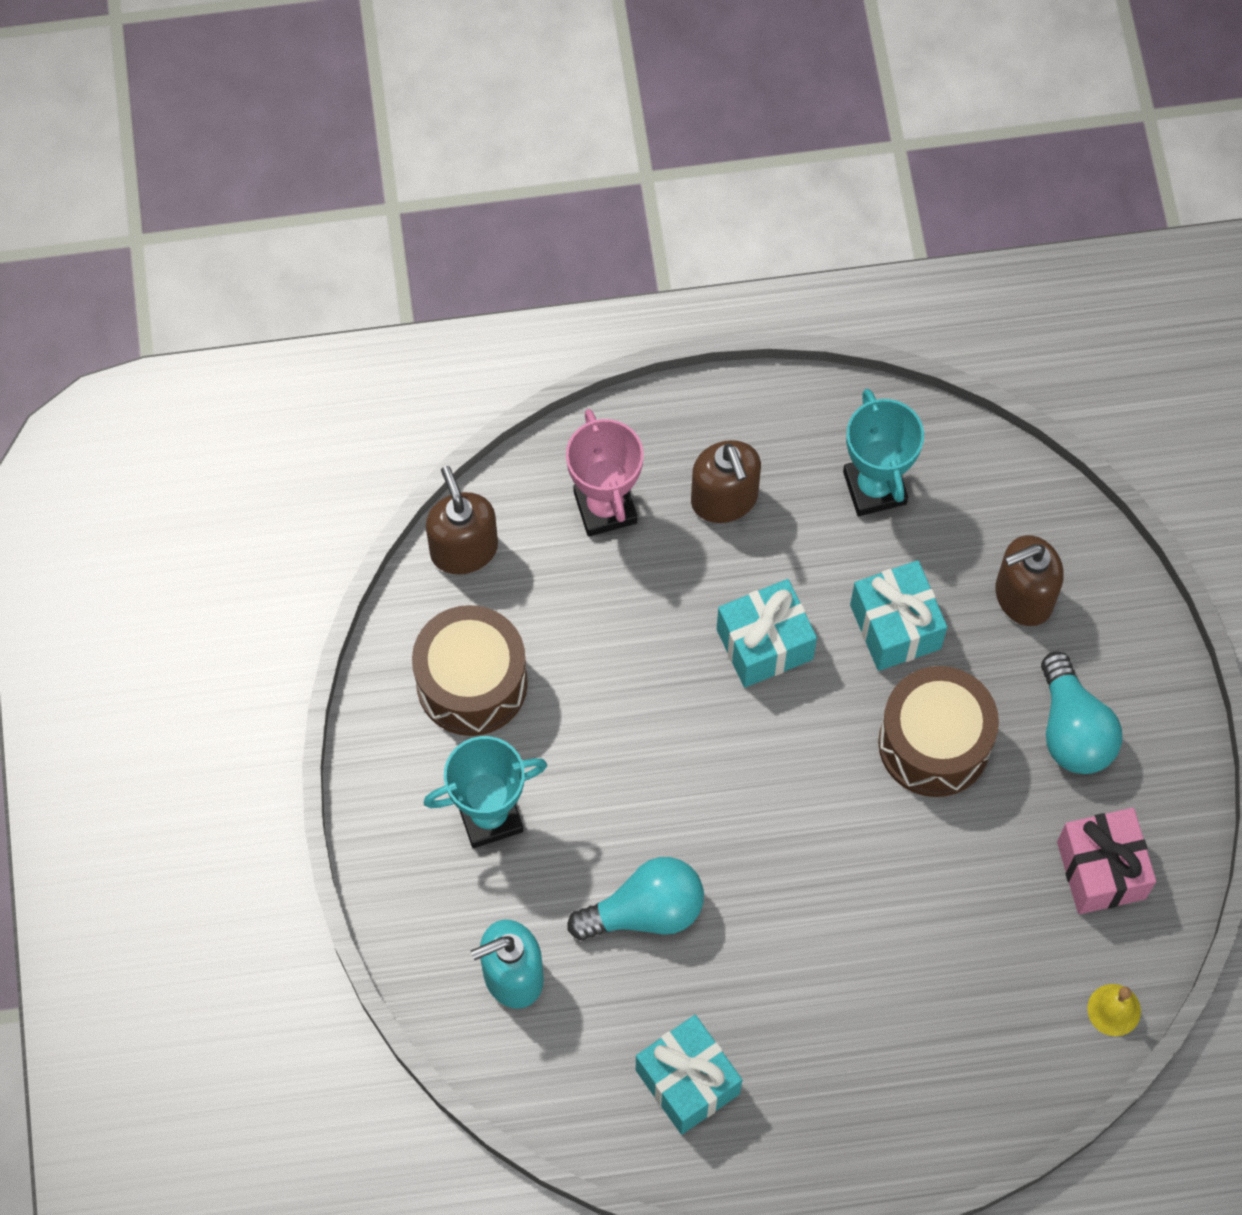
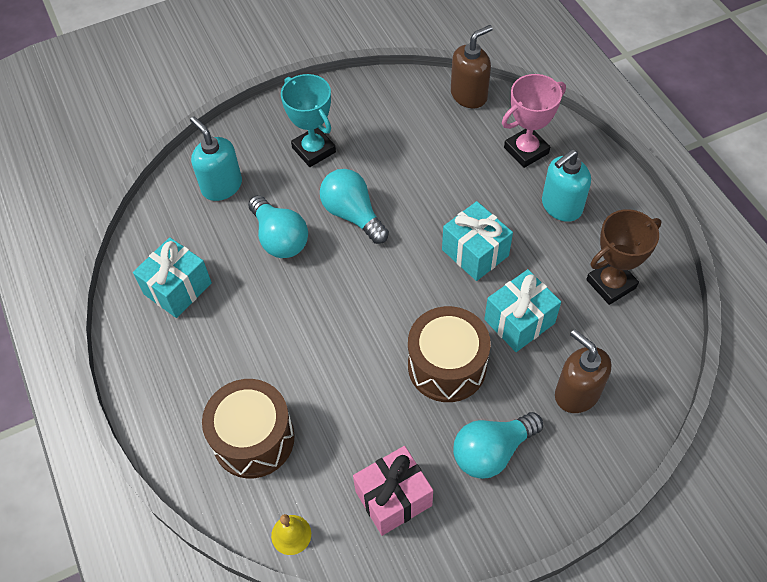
camera: 75 degrees right, 10 degrees down
(472, 683) = (390, 120): brown drum -> brown drum (253, 439)
(638, 793) = (353, 214): none -> turquoise light bulb
(724, 499) = (561, 206): brown soap dispenser -> turquoise soap dispenser
(874, 488) = (611, 284): turquoise trophy -> brown trophy

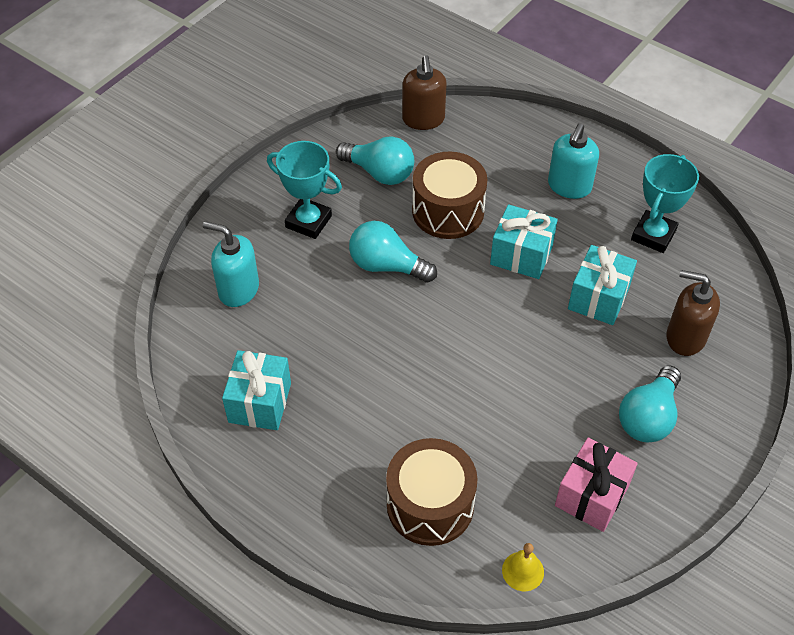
camera: 30 degrees left, 5 degrees down
(280, 238) = (330, 315): turquoise light bulb -> turquoise light bulb (379, 173)
(447, 366) = (562, 362): brown drum -> brown drum (448, 211)
(469, 95) = (423, 119): brown soap dispenser -> brown soap dispenser turned 150 degrees clockwise
(526, 150) = (507, 150): pink trophy -> none
(611, 284) = (653, 235): brown trophy -> turquoise trophy

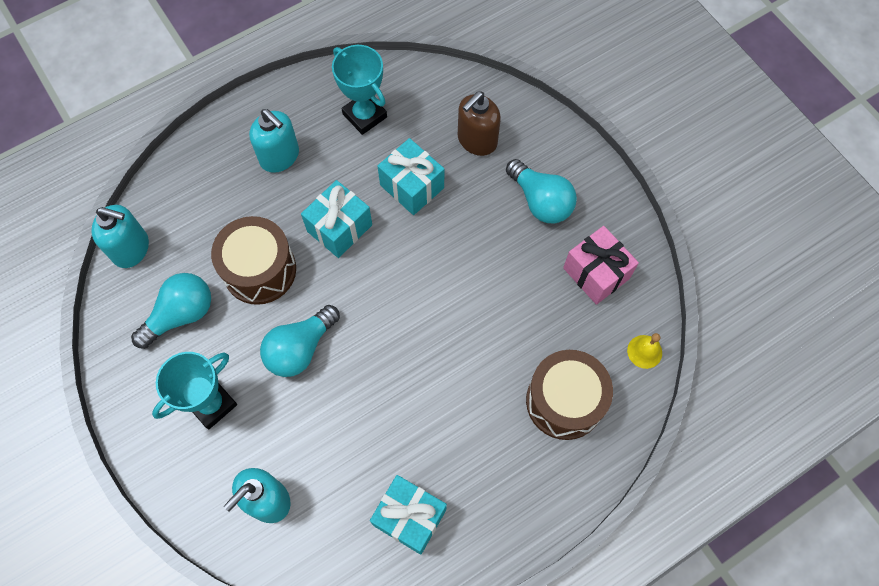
camera: 70 degrees left, 15 degrees up
(423, 119) = (131, 249): brown soap dispenser -> turquoise soap dispenser

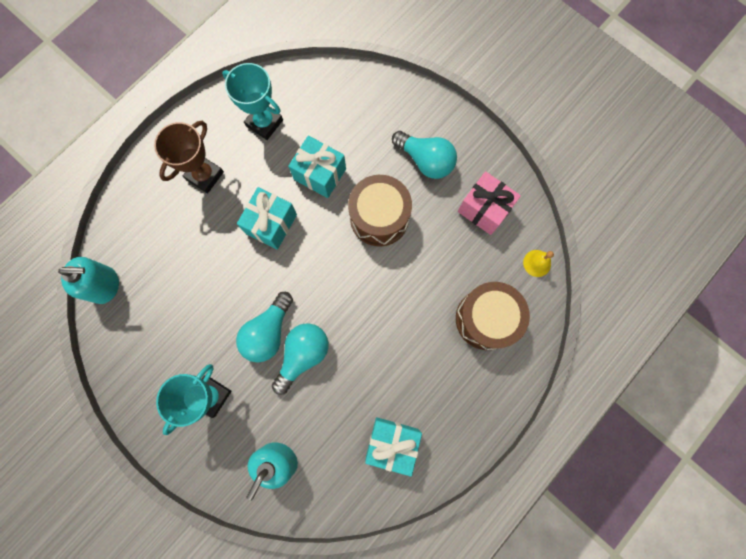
camera: 15 degrees left, 10 degrees up
(181, 315) = (163, 330): turquoise light bulb -> turquoise light bulb (303, 355)
(259, 270) = (216, 276): brown drum -> brown drum (379, 217)
(280, 156) = (204, 175): turquoise soap dispenser -> brown trophy
(477, 140) = (361, 122): brown soap dispenser -> none

